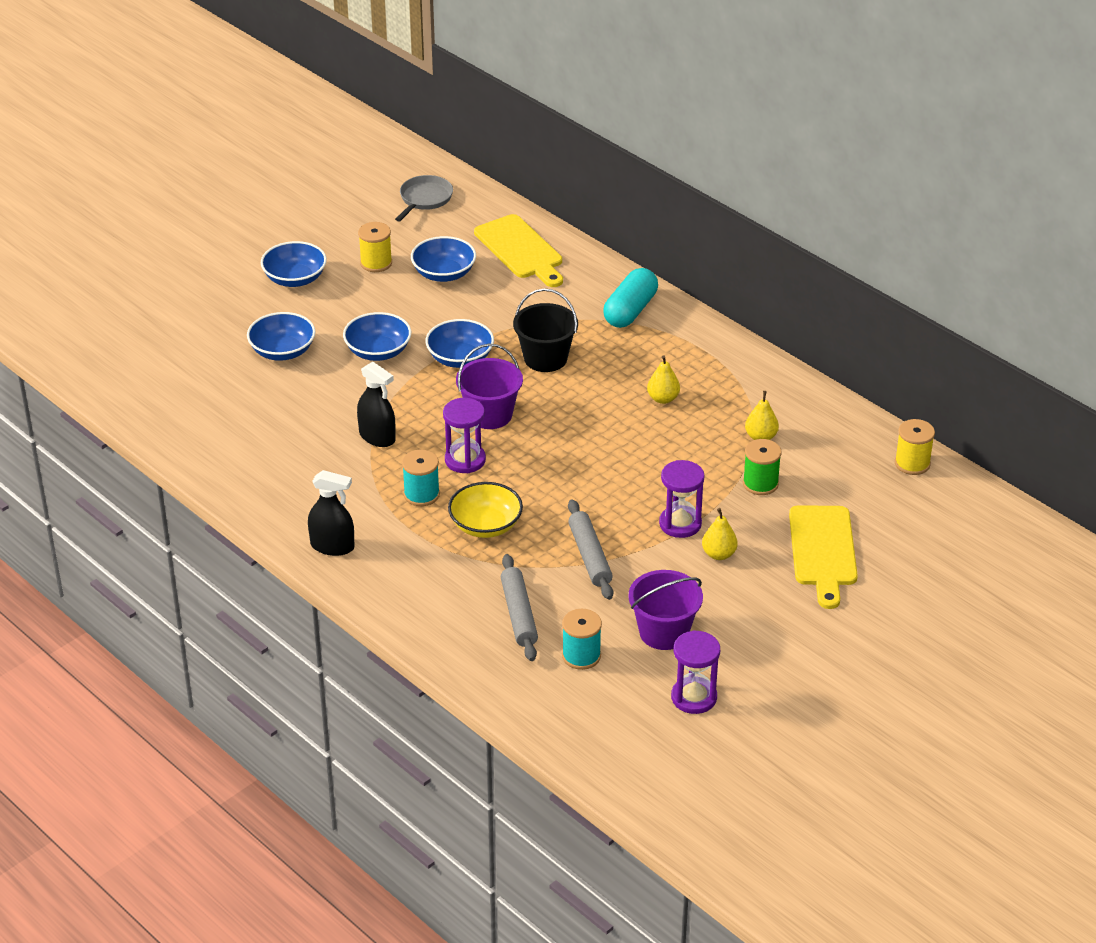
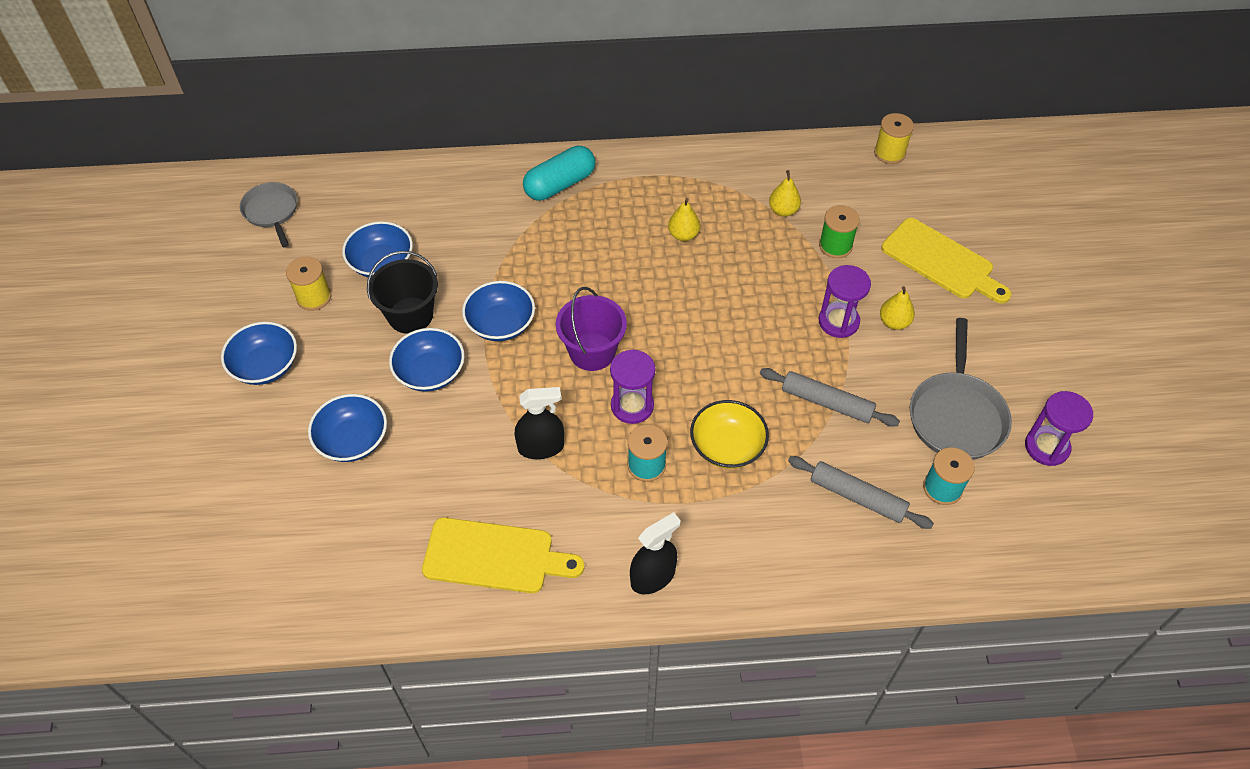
camera: 50 degrees left, 15 degrees up
(520, 250) = (410, 197): yellow cutting board -> yellow cutting board (495, 556)
(545, 358) = (560, 271): black bucket -> black bucket (410, 315)
(630, 311) = (560, 184): turquoise capsule -> turquoise capsule turned 75 degrees clockwise
(664, 632) = (956, 415): purple bucket -> grey pan

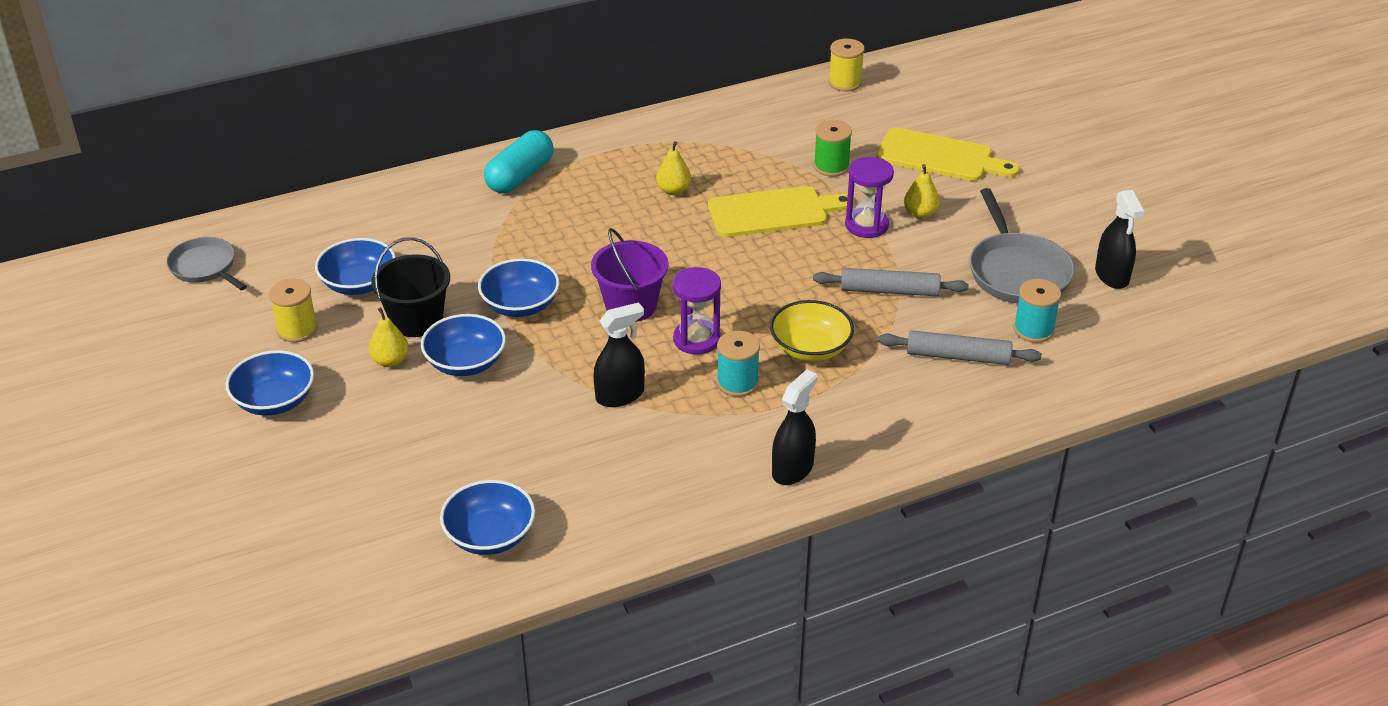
camera: 20 degrees left, 15 degrees down
(353, 440) = (411, 439): blue bowl -> blue bowl (490, 536)
(495, 556) = (620, 496): yellow cutting board -> yellow cutting board (773, 212)
(783, 210) = (764, 149): yellow pear -> yellow pear (390, 361)
(1046, 447) = (1112, 275): purple hourglass -> black spray bottle

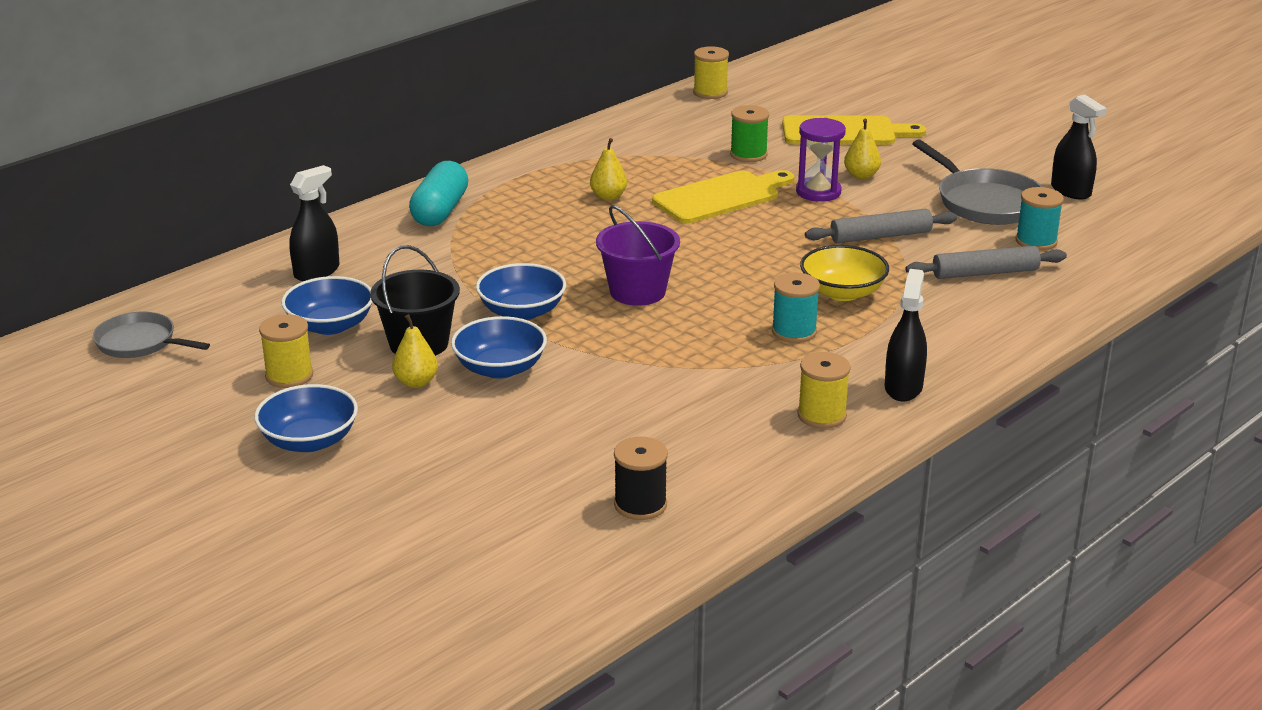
camera: 20 degrees left, 10 degrees down
(490, 536) = (640, 505): blue bowl -> black spool
(620, 395) = (684, 363): black spray bottle -> black spray bottle (317, 272)
(696, 339) = (725, 306): purple hourglass -> none
(700, 482) = (821, 415): none -> yellow spool

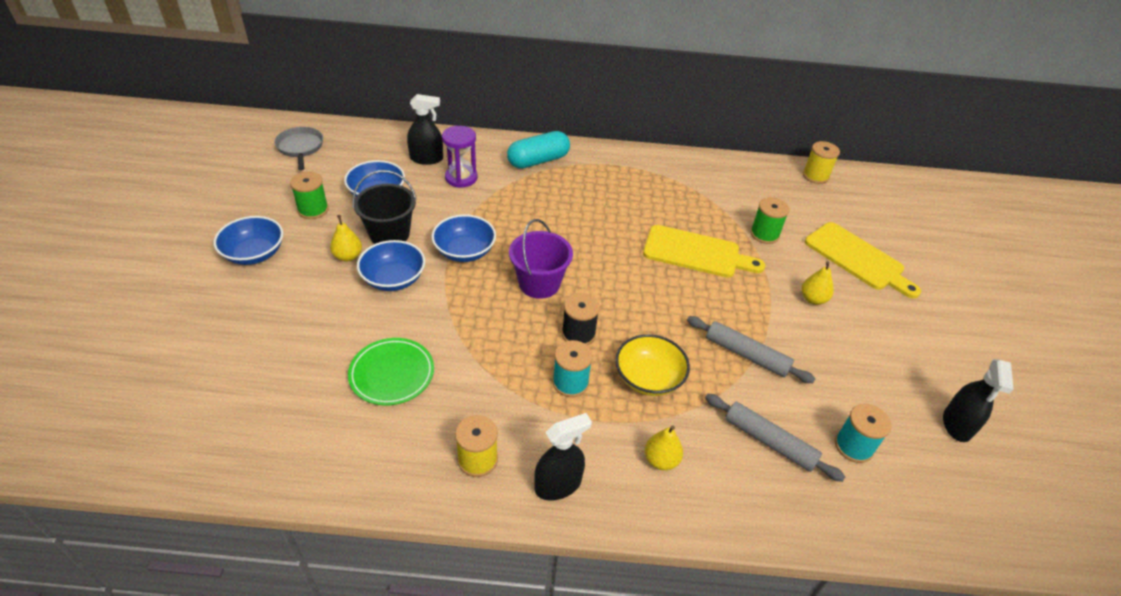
camera: 45 degrees right, 15 degrees up
(289, 376) = (313, 210): yellow spool -> green spool
(608, 196) = (634, 209): yellow pear -> yellow pear (661, 460)
(640, 505) = (290, 429): black spool -> black spool (578, 334)
(645, 420) = (392, 374): none -> green plate
(818, 192) = (762, 291): purple hourglass -> purple hourglass (461, 178)
(985, 202) = (868, 384): grey pan -> none

